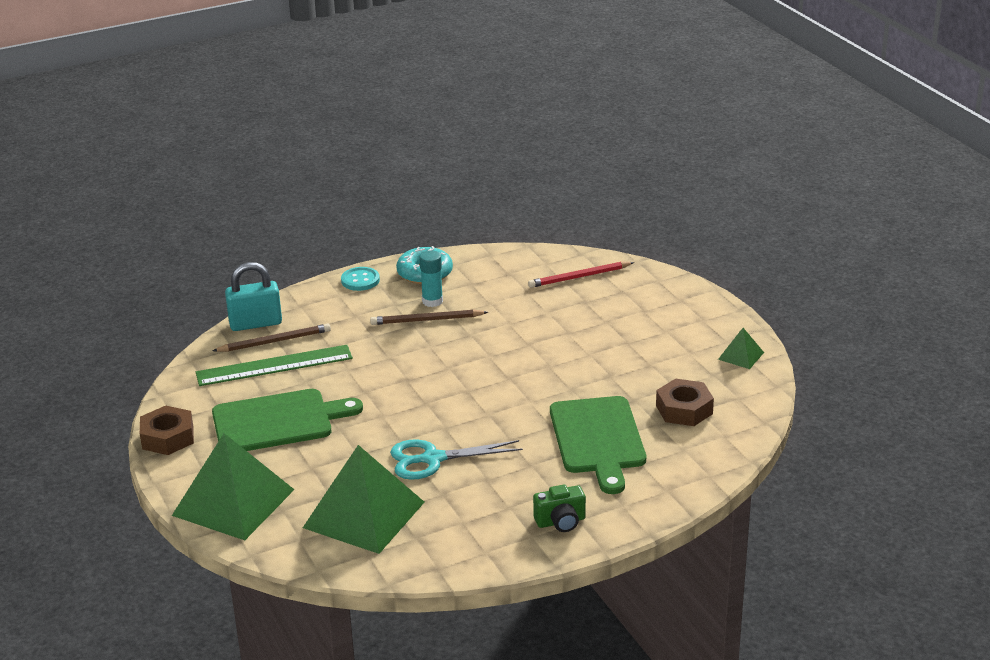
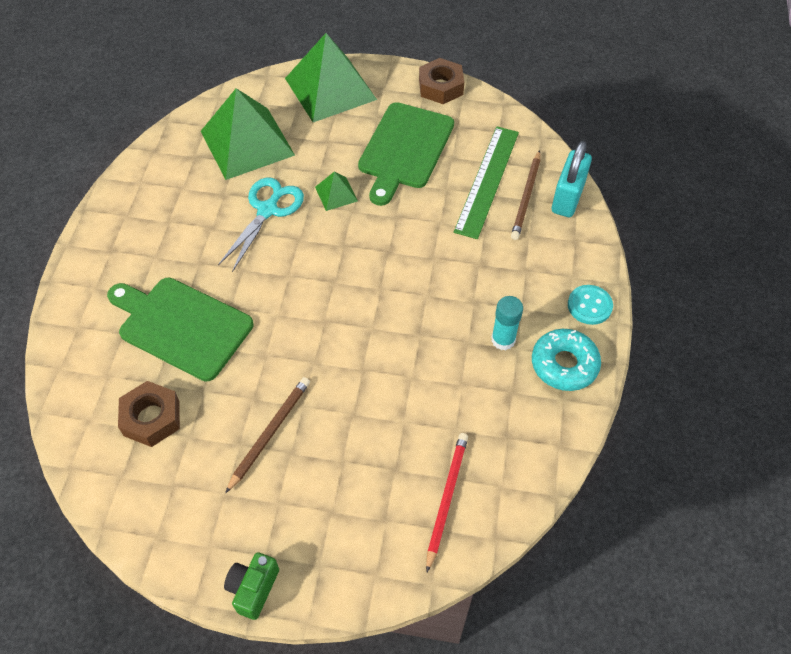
camera: 125 degrees right, 25 degrees up
(426, 320) = (472, 316): brown pencil -> brown pencil (270, 433)
(561, 522) = (120, 240): green camera -> green camera (253, 588)
(741, 356) = (175, 537): green pyramid -> green pyramid (336, 194)

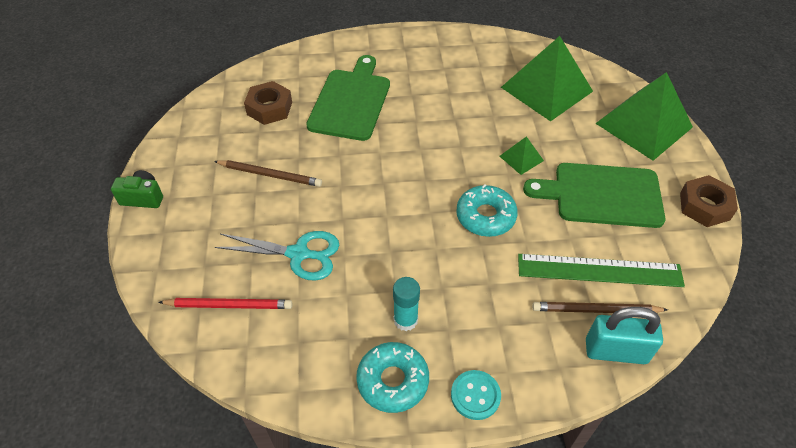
camera: 75 degrees right, 5 degrees down
(268, 210) = (481, 119): turquoise scissors -> turquoise scissors (298, 254)
(400, 244) = (485, 216): none -> turquoise donut

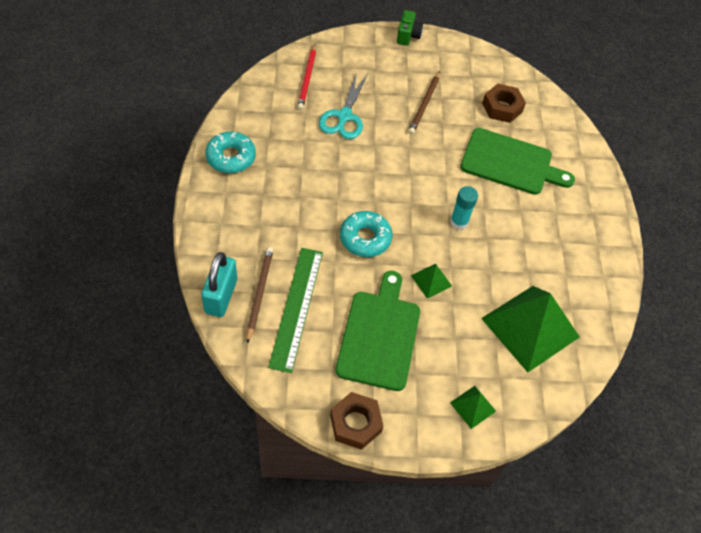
camera: 90 degrees right, 5 degrees up
(405, 320) = (276, 170): turquoise glue stick -> turquoise glue stick (459, 222)
(475, 395) = (208, 200): turquoise button -> none
(643, 125) = (473, 406): green pyramid -> green pyramid, size x0.44

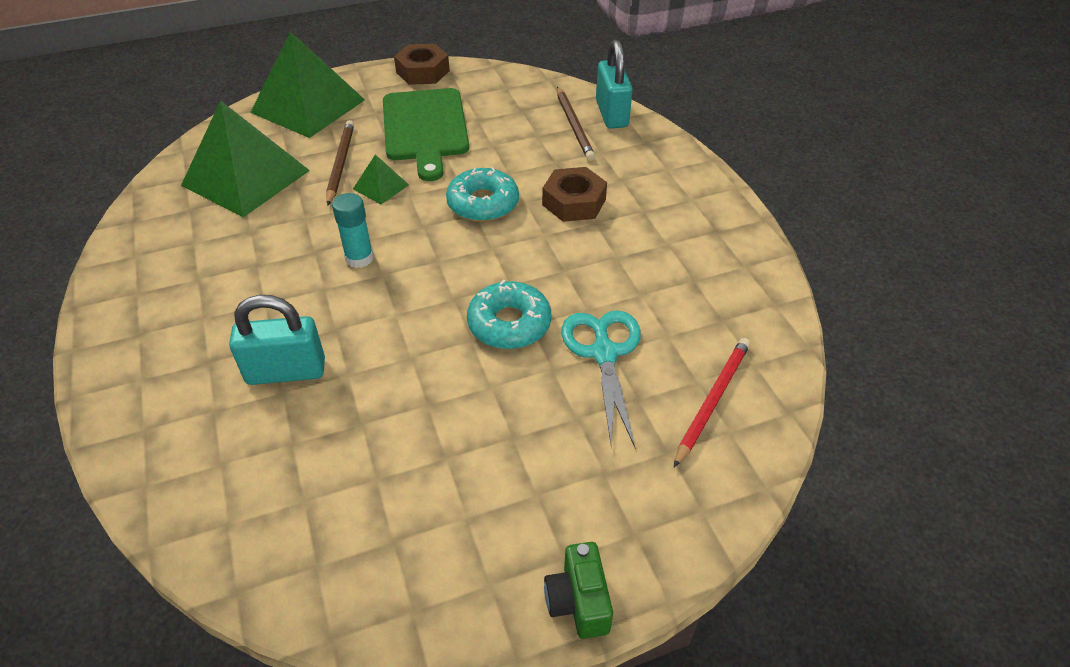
camera: 165 degrees right, 10 degrees down
(231, 157) = (721, 238): turquoise donut -> turquoise donut (509, 324)
(297, 307) = (526, 126): green ruler -> none
(307, 79) = (712, 400): red pencil -> red pencil turned 45 degrees clockwise
(424, 104) = (473, 429): brown pencil -> brown pencil (340, 164)
(473, 406) = (308, 106): green pyramid -> green pyramid, size x2.26
(502, 107) = (313, 482): brown nut -> brown nut (574, 202)
(510, 163) = (286, 371): green cutting board -> turquoise padlock

